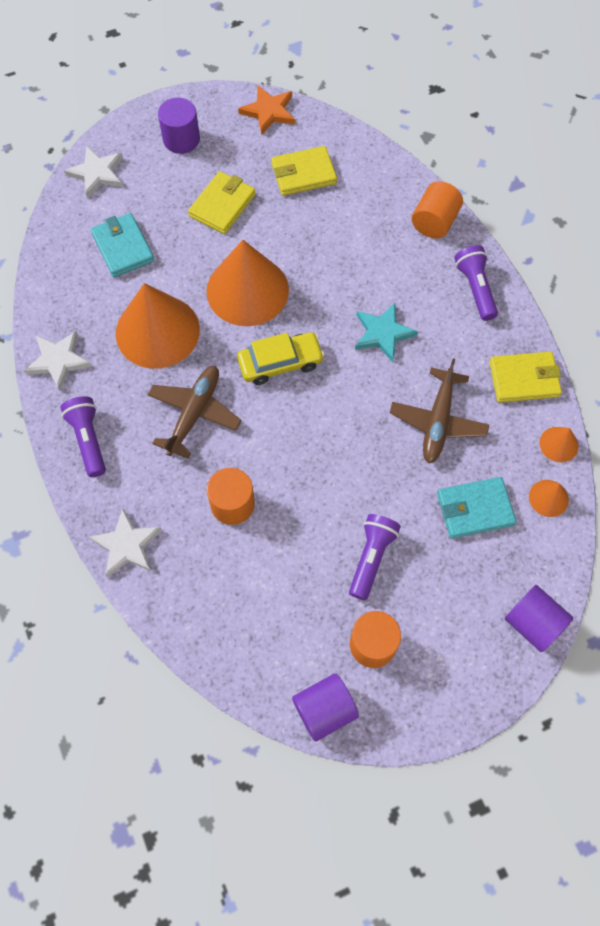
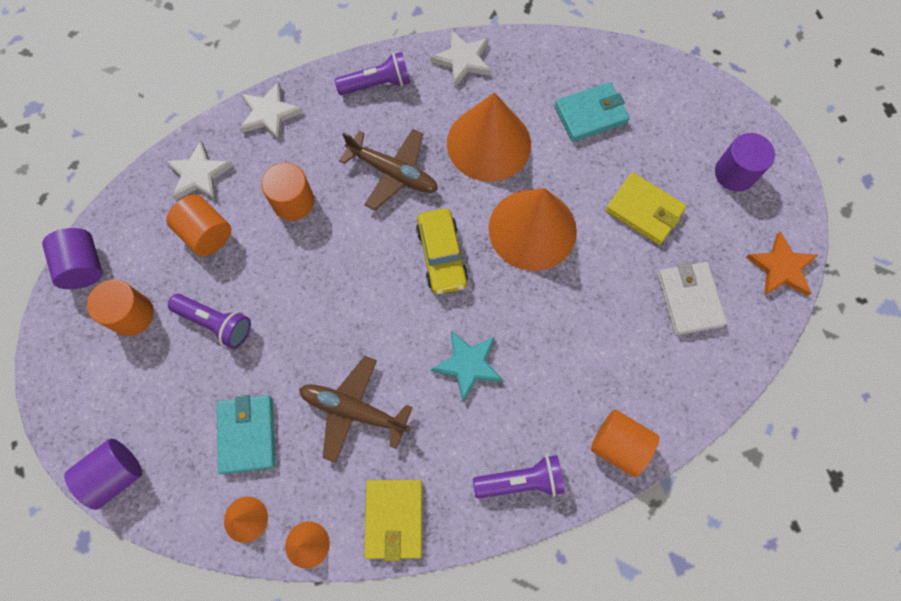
camera: 95 degrees right, 5 degrees up
(97, 173) = (685, 92): white star -> white star (199, 175)
(275, 585) = (206, 234): none -> orange cylinder
(303, 174) = (689, 299): yellow wallet -> white wallet

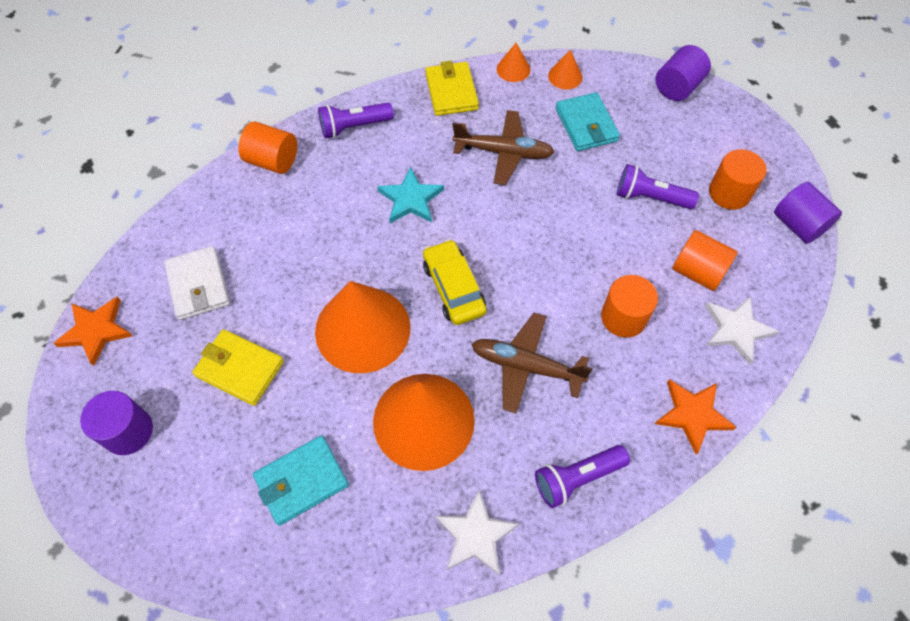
camera: 170 degrees right, 10 degrees down
(269, 114) = (692, 415): white star -> orange star

